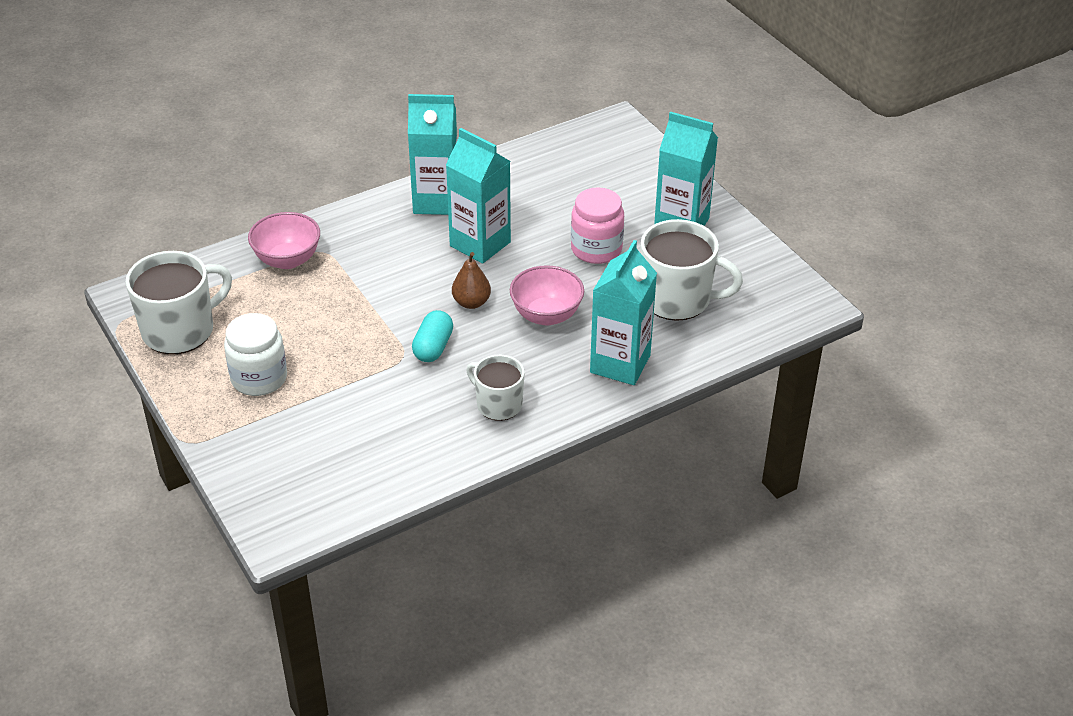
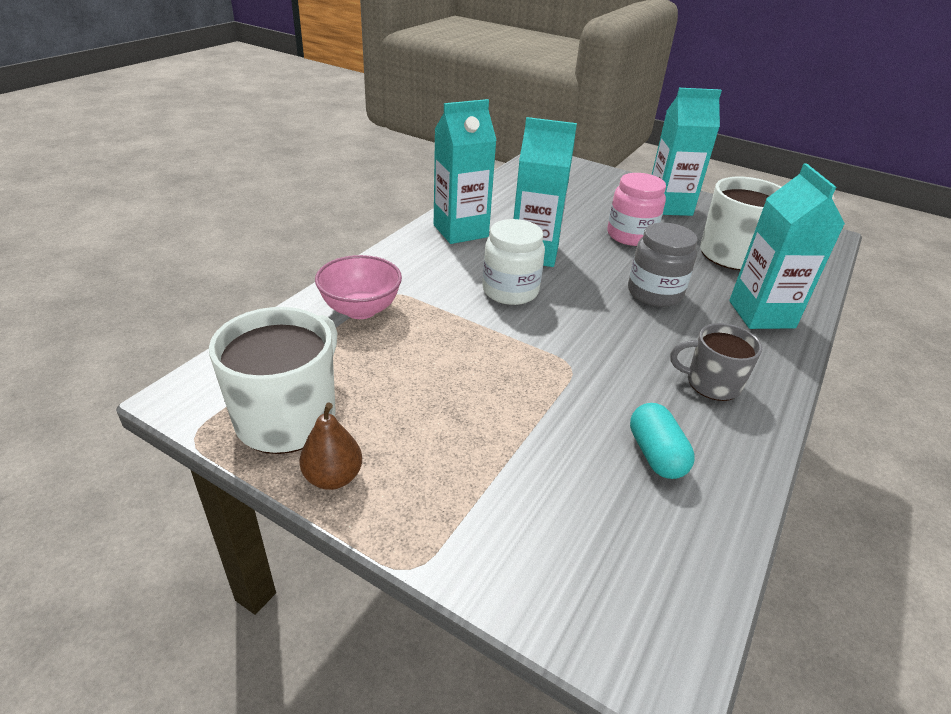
camera: 30 degrees left, 5 degrees down
(259, 378) = (437, 443): white jar -> white jar (510, 291)
(433, 347) = (590, 349): turquoise capsule -> turquoise capsule (655, 454)
(471, 302) = (580, 300): brown pear -> brown pear (333, 477)
(498, 404) = (711, 383): white mug -> grey mug
(546, 315) = (654, 293): pink bowl -> grey jar

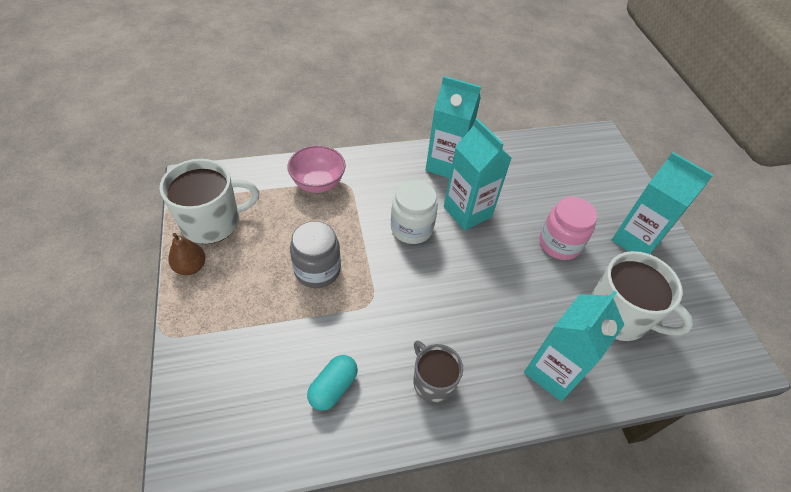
camera: 45 degrees right, 15 degrees up
(654, 293) = (501, 297): grey jar -> grey jar (317, 270)

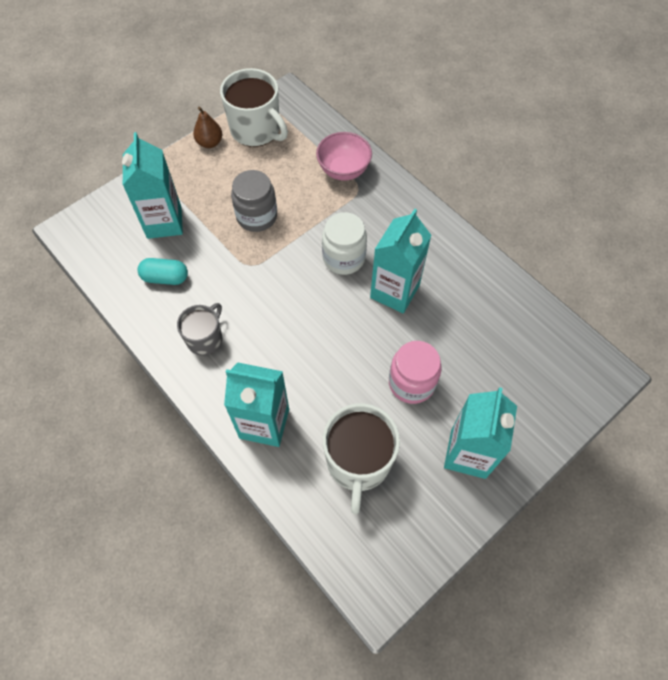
camera: 65 degrees right, 10 degrees up
(446, 165) = (441, 249): turquoise carton -> turquoise carton (164, 222)

